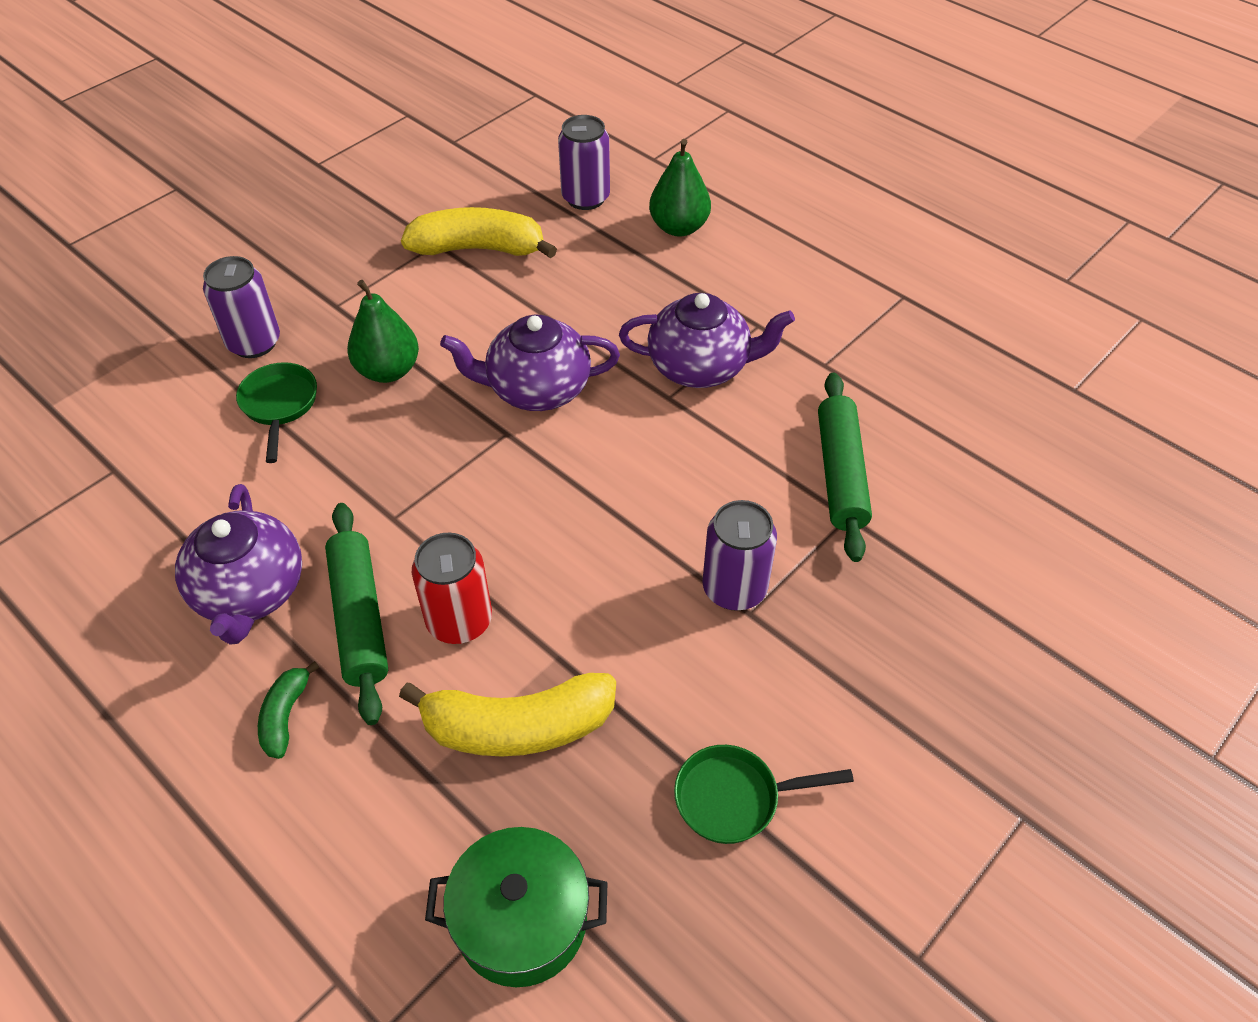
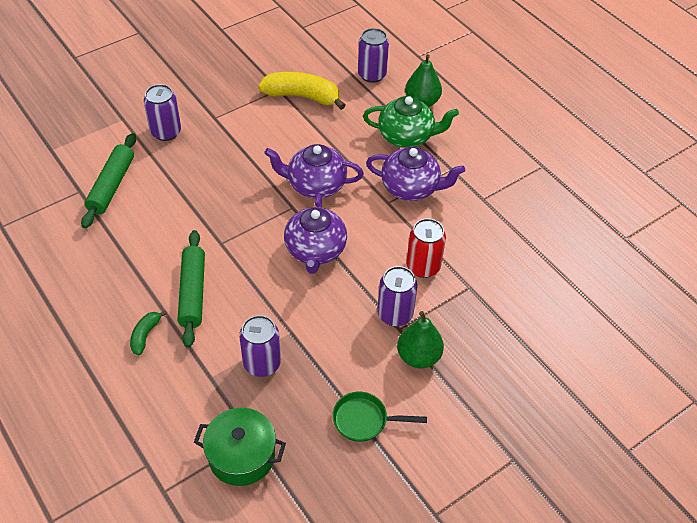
camera: 10 degrees right, 0 degrees up
(250, 593) = (139, 269): purple teapot -> purple teapot (315, 251)
(279, 406) = (173, 170): green pan -> none
(388, 370) = (235, 160): green pear -> green pear (418, 356)
(459, 621) = (244, 304): red can -> red can (423, 266)
(518, 727) = (262, 363): yellow banana -> purple can
(670, 285) = (407, 136): none -> green teapot
(841, 474) = (473, 262): green rolling pin -> green rolling pin (112, 186)

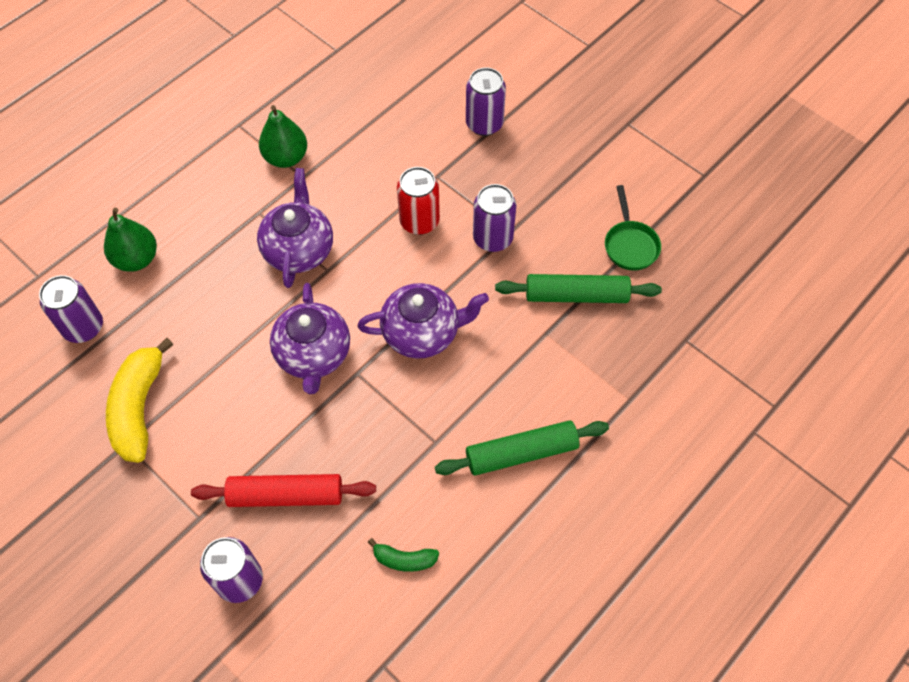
camera: 100 degrees left, 10 degrees up
(112, 186) = (364, 622): green rolling pin -> green rolling pin (576, 295)
(145, 335) = (598, 488): green banana -> green banana (404, 559)
(213, 159) = (286, 495): none -> red rolling pin
(241, 456) = (709, 344): green pot -> none
(262, 363) = (595, 352): purple can -> purple can (484, 124)
(407, 136) = (207, 266): green teapot -> none
(418, 356) = (540, 210): green pear -> green pear (286, 157)

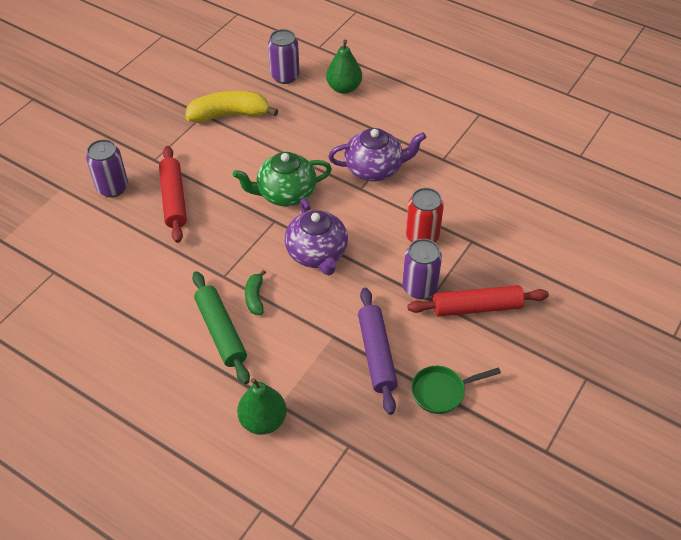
camera: 80 degrees right, 10 degrees down
(286, 157) = (457, 146): green pear -> green pear (263, 420)
(313, 355) = (285, 194): purple teapot -> green teapot
(404, 559) = (130, 271): green banana -> green banana (255, 297)
(484, 124) = (541, 265): purple can -> none
(529, 192) = (476, 307): none -> red rolling pin
(576, 295) = (376, 354): green rolling pin -> purple rolling pin

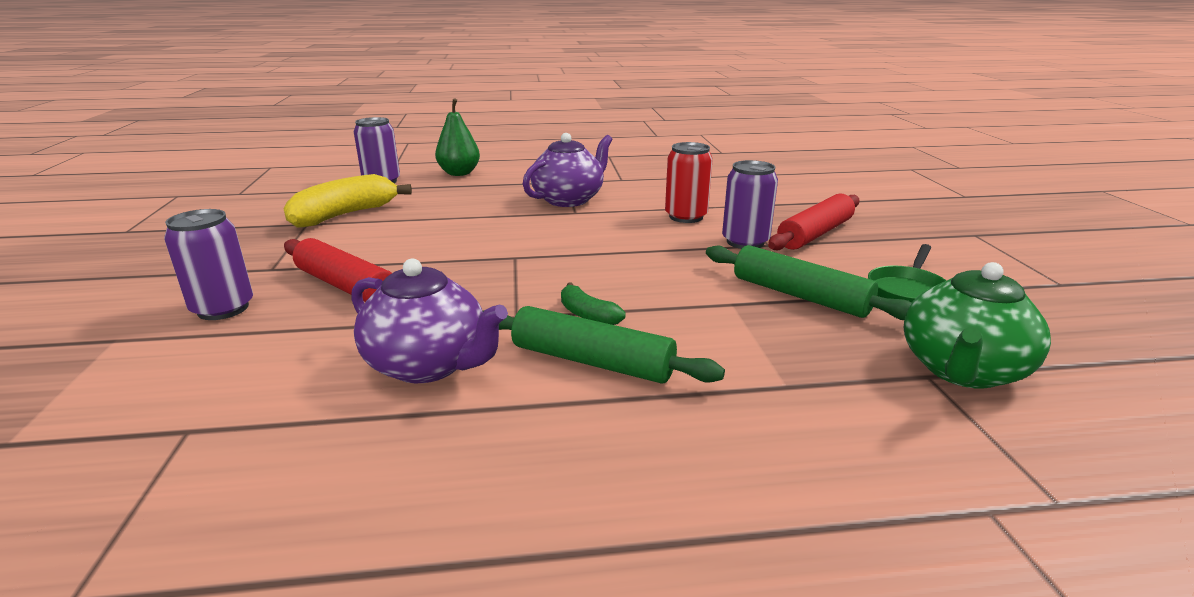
camera: 40 degrees left, 25 degrees down
(263, 420) = (798, 412): green pear -> none
(285, 194) = (497, 238): green teapot -> green teapot (961, 370)
(317, 254) = (604, 260): purple teapot -> purple teapot (429, 365)
(376, 354) = (800, 295): purple rolling pin -> green rolling pin

